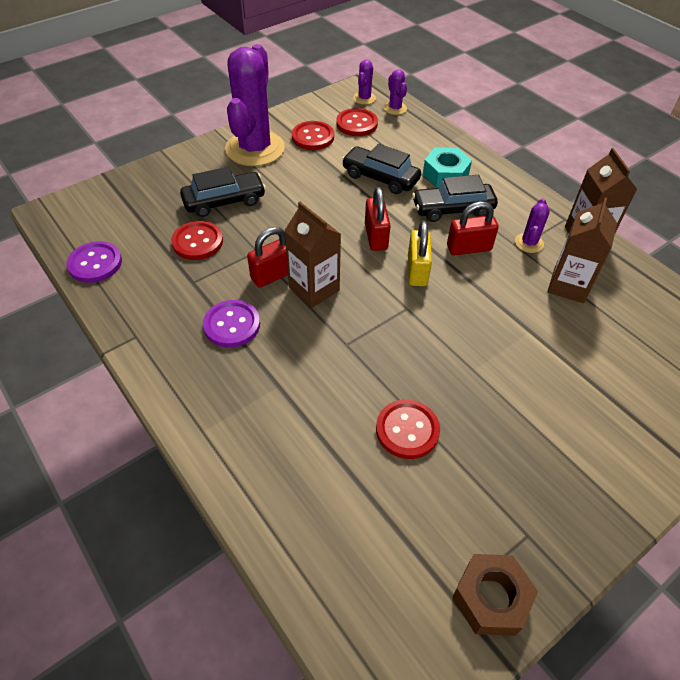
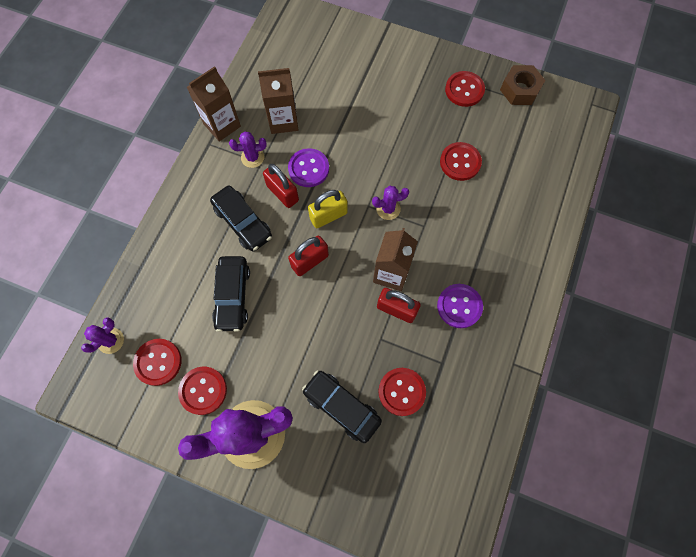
camera: 120 degrees left, 20 degrees up
(95, 263) = (477, 455): purple button -> purple button (308, 168)
(364, 98) = (105, 381): purple cactus -> purple cactus (388, 209)
(445, 174) = (198, 247): turquoise nut -> none
(528, 510) = (464, 90): none -> red button

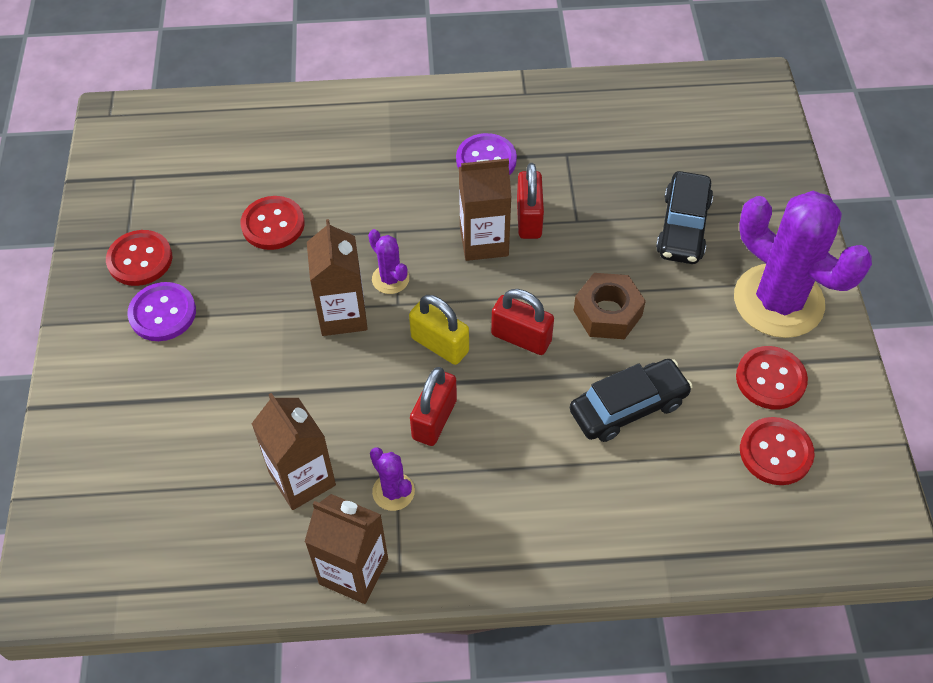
camera: 115 degrees left, 15 degrees down
(111, 340) = (792, 532): purple cactus -> none
(243, 222) = (511, 450): black car -> none
(308, 168) = (374, 403): purple button -> purple button (162, 313)
(375, 175) = (342, 314): none -> brown carton
(401, 391) = (625, 178): red button -> none
(519, 90) = (114, 196): brown nut -> brown nut (607, 313)

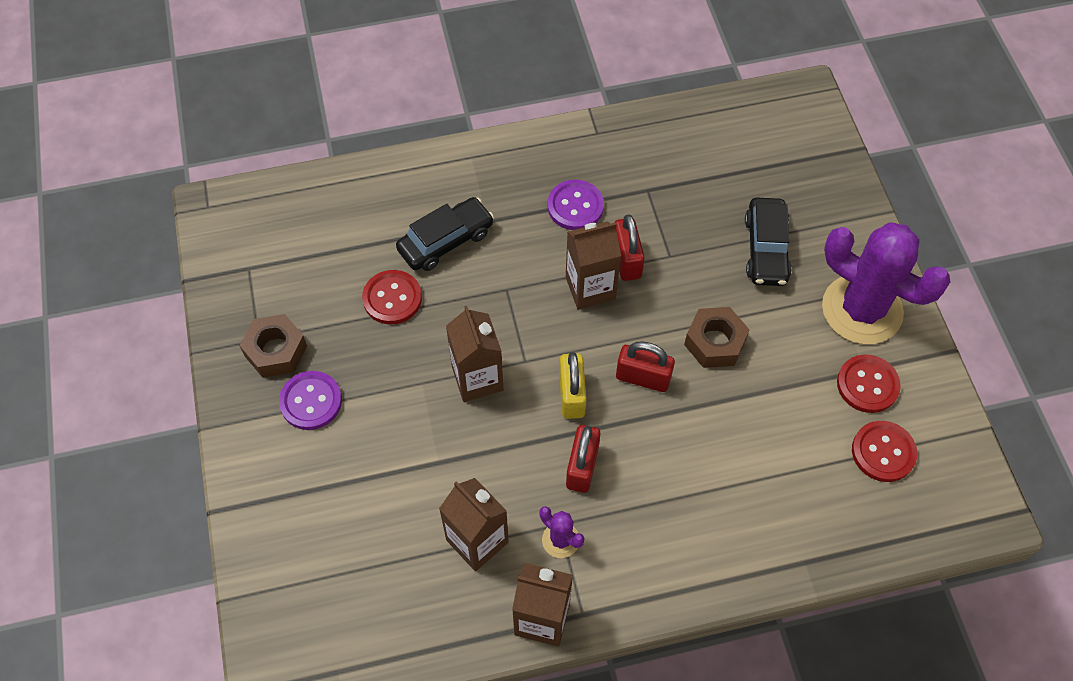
camera: 10 degrees left, 5 degrees up
(140, 259) = (276, 351): red button -> brown nut
(390, 279) = (513, 337): purple cactus -> none
(439, 345) = (571, 395): yellow padlock -> yellow padlock turned 60 degrees clockwise
(628, 407) = (749, 429): black car -> black car (446, 241)

